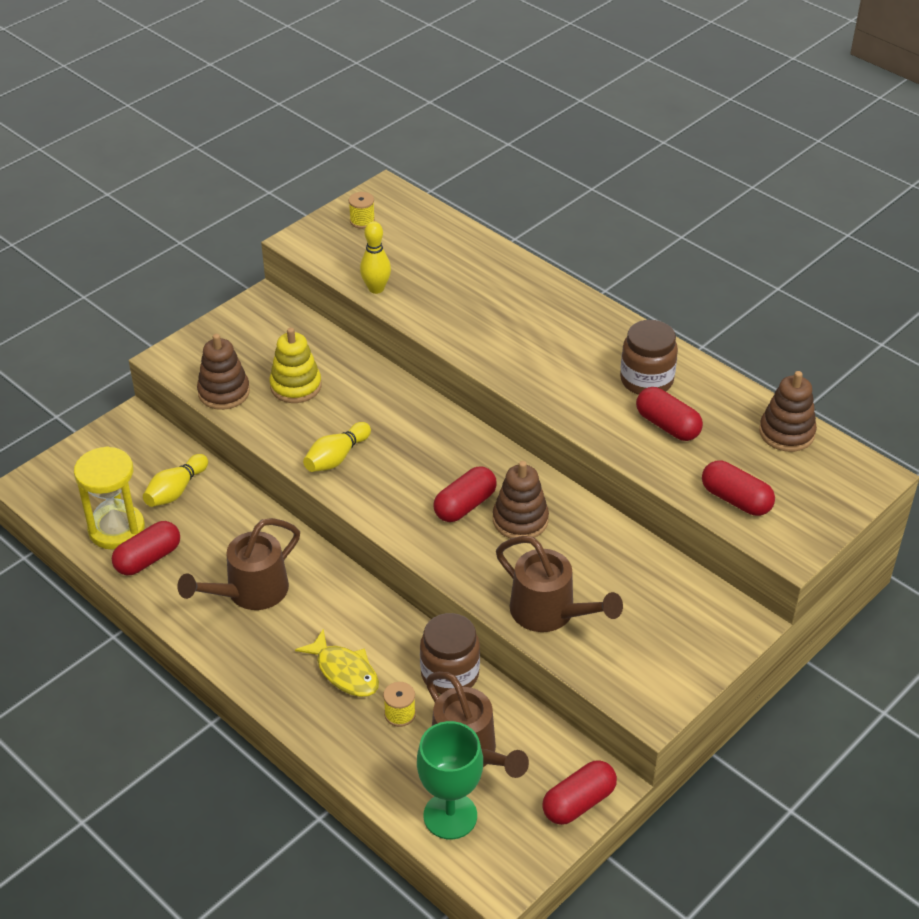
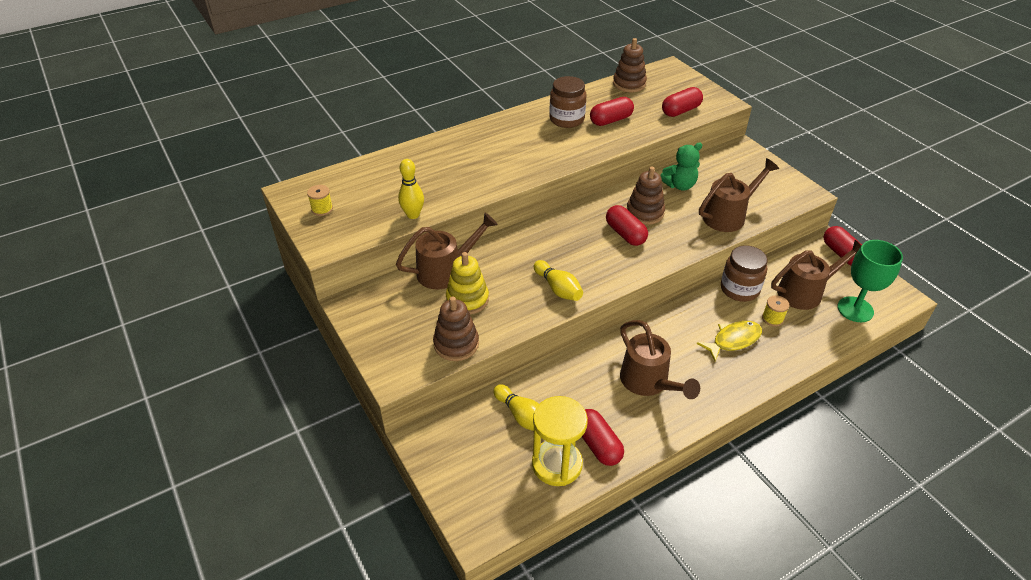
camera: 75 degrees left, 0 degrees up
(339, 359) = (446, 271): none -> brown watering can
(603, 552) = (679, 185): none -> green teddy bear

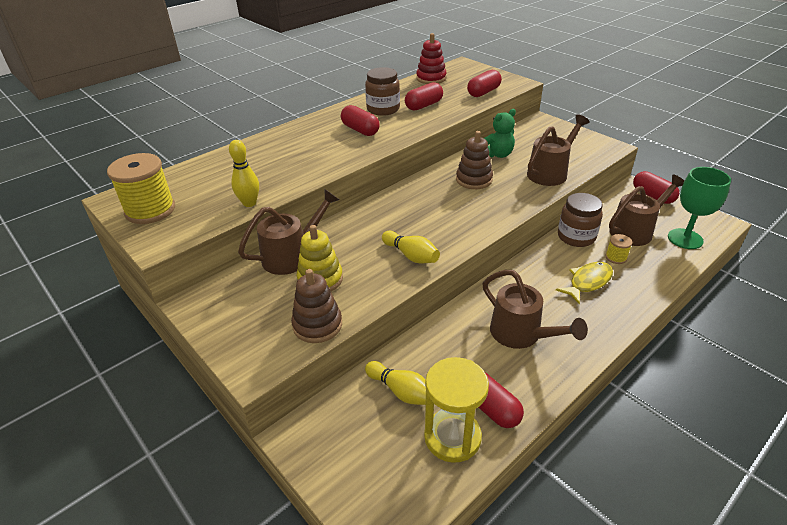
camera: 10 degrees left, 5 degrees down
(322, 209) = (150, 210): yellow spool -> yellow spool, size x2.13
(625, 234) = (461, 199): red capsule -> red capsule (360, 130)
(629, 84) = (431, 78): brown stacking toy -> red stacking toy

